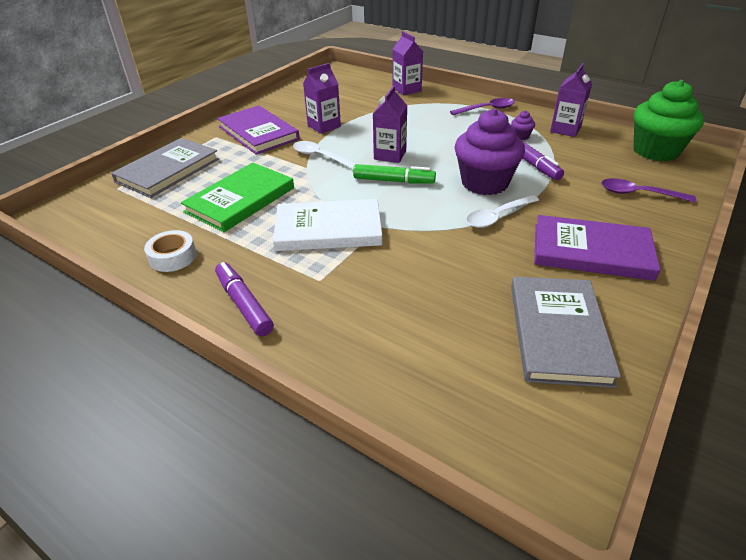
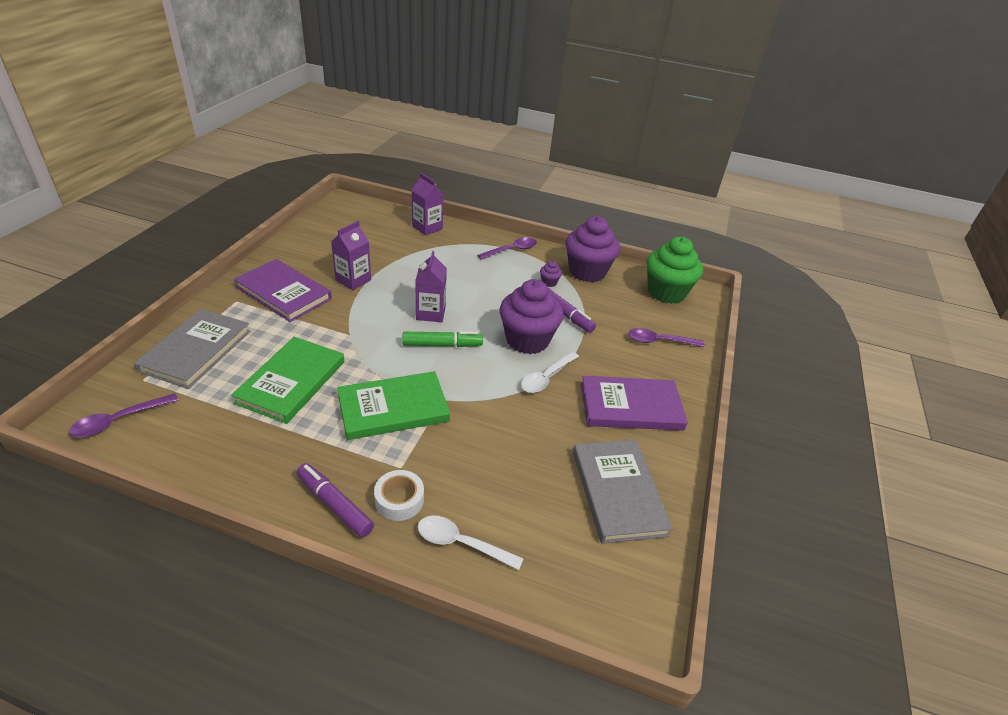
camera: 20 degrees left, 0 degrees up
(85, 216) = (119, 421): none -> purple spoon
(173, 257) = (241, 460): white tape -> white tape (399, 500)
(320, 157) = (360, 320): white spoon -> white spoon (461, 543)
(328, 229) = (393, 408): white book -> green book
(565, 129) = (587, 272): purple carton -> purple cupcake

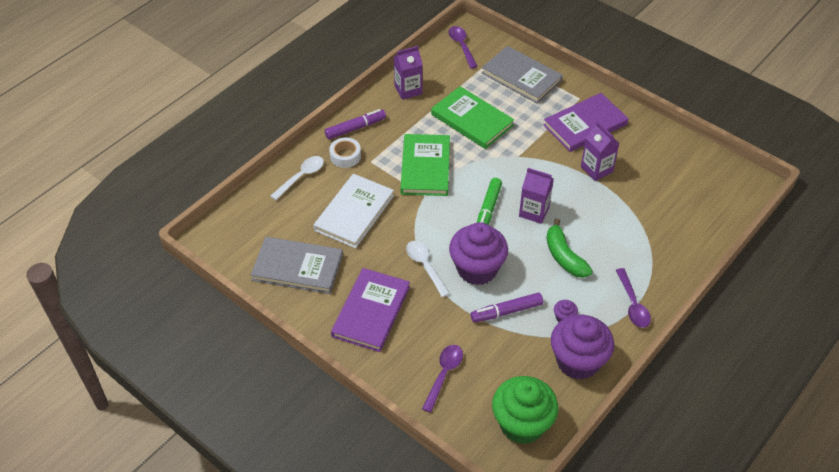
camera: 115 degrees right, 10 degrees up
(427, 227) = (690, 242): purple carton -> purple carton (408, 90)
(480, 289) = (564, 256): none -> green banana
(501, 459) = (354, 213): none -> white book

